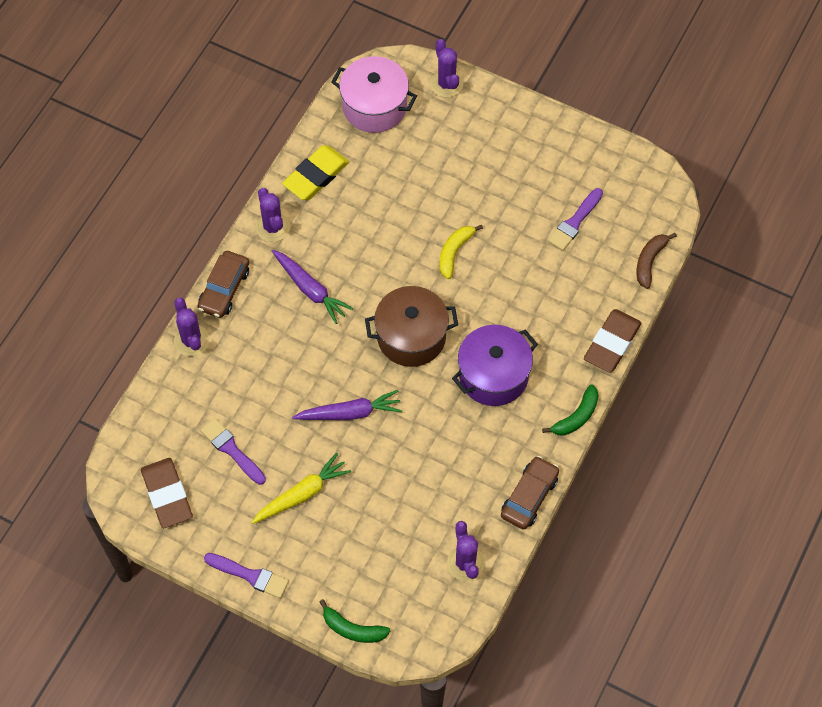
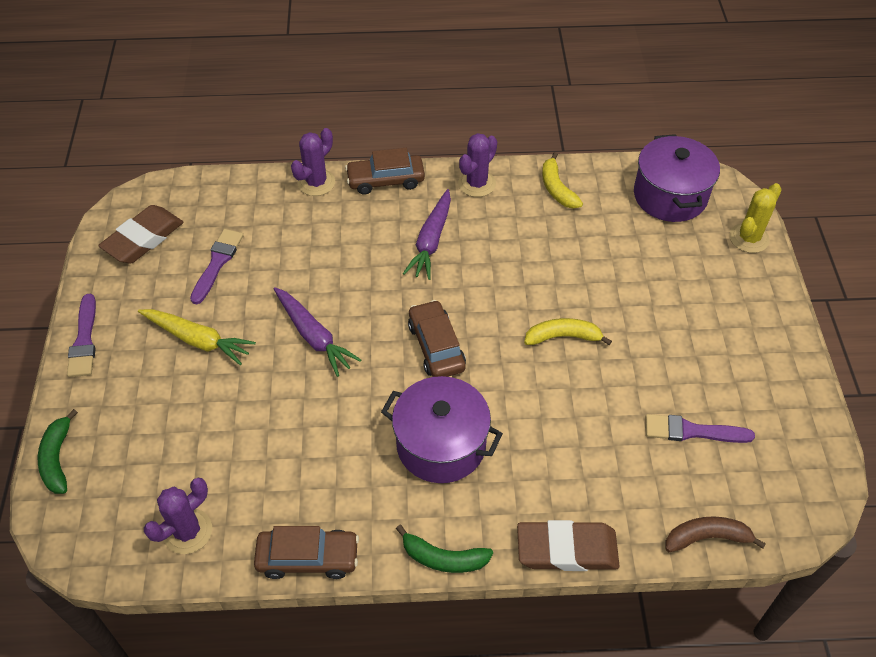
camera: 60 degrees right, 10 degrees down
(316, 176) = (557, 188): yellow eraser -> yellow banana
(374, 106) = (670, 196): pink pot -> purple pot
(411, 337) = (436, 346): brown pot -> brown car
(446, 84) = (749, 238): purple cactus -> yellow cactus

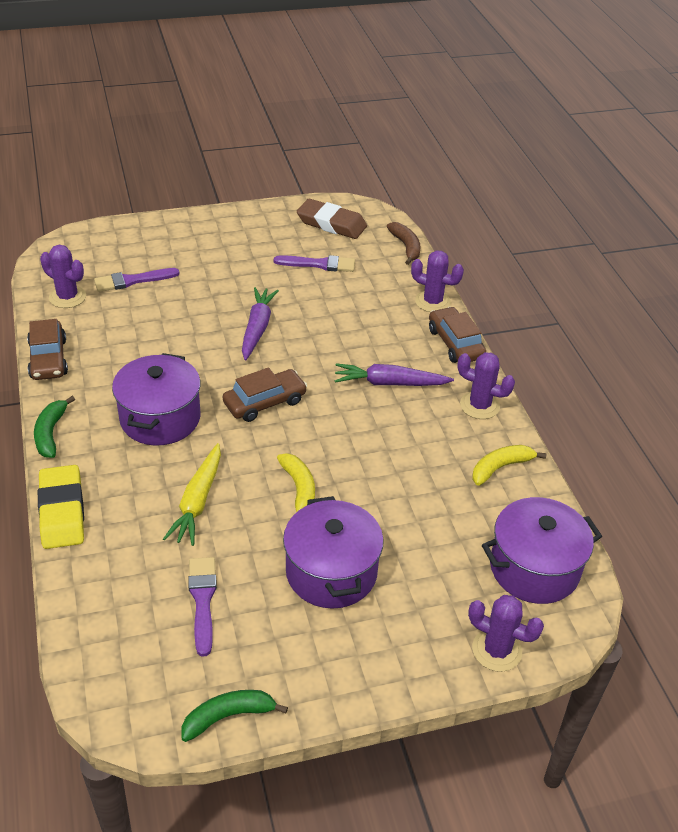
camera: 75 degrees right, 10 degrees down
(57, 459) = (121, 229): green banana -> green banana (228, 716)
(84, 340) = (224, 218): purple brush -> purple brush (132, 281)
(198, 340) = (238, 269): yellow carrot -> yellow carrot (197, 501)
(313, 336) = (257, 328): purple carrot -> purple carrot turned 150 degrees clockwise
(567, 549) = (62, 511): brown eraser -> yellow eraser
(665, 329) = (331, 572): none -> purple pot
(707, 537) = (79, 616): brown banana -> brown banana (406, 247)
(749, 238) = (496, 650): yellow cactus -> purple cactus

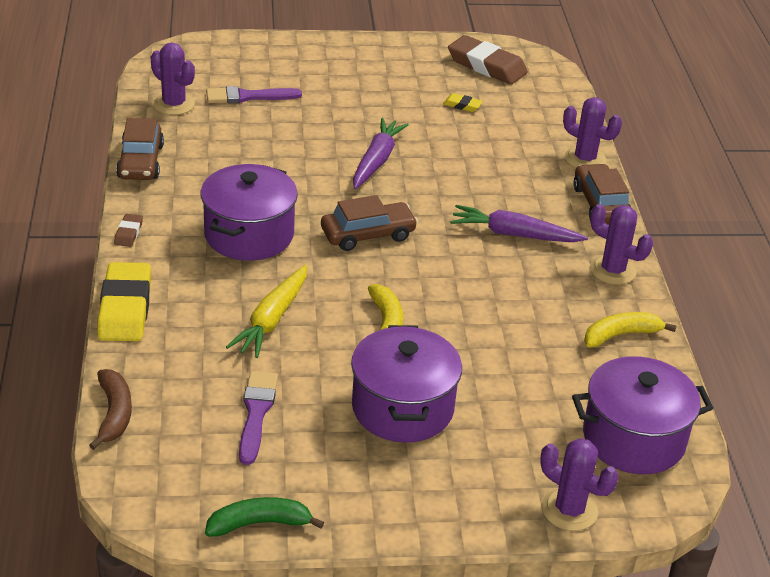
camera: 10 degrees right, 5 degrees down
(50, 433) = (128, 233): green banana -> brown eraser
(319, 264) = (462, 105): purple brush -> yellow eraser
(406, 247) = (568, 99): brown banana -> brown banana (114, 414)

